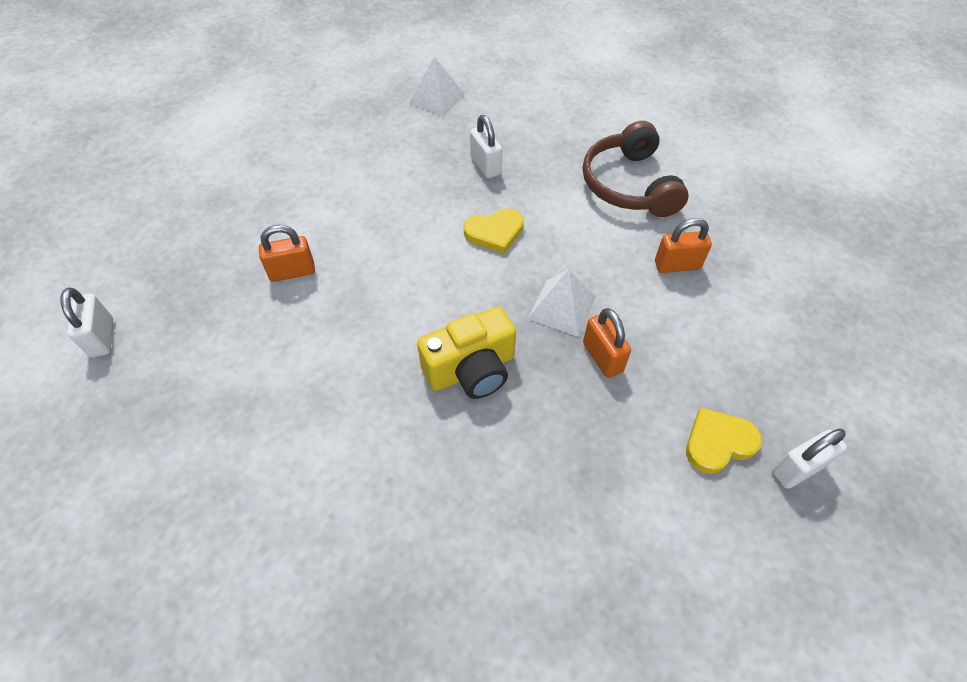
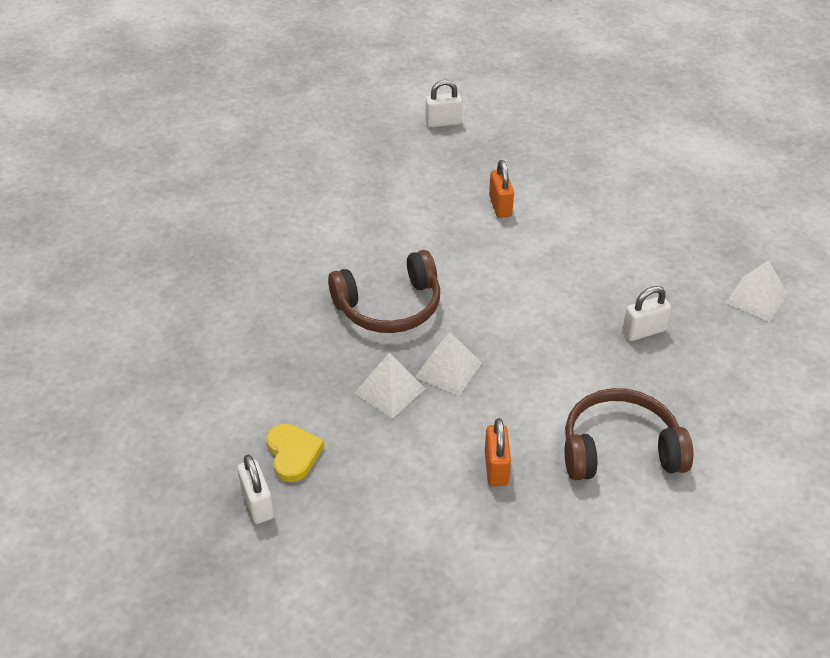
camera: 95 degrees right, 10 degrees down
(471, 369) = (389, 307): yellow camera -> brown headphones
(494, 232) = (545, 331): yellow heart -> none
(602, 357) = (390, 390): orange padlock -> white pyramid

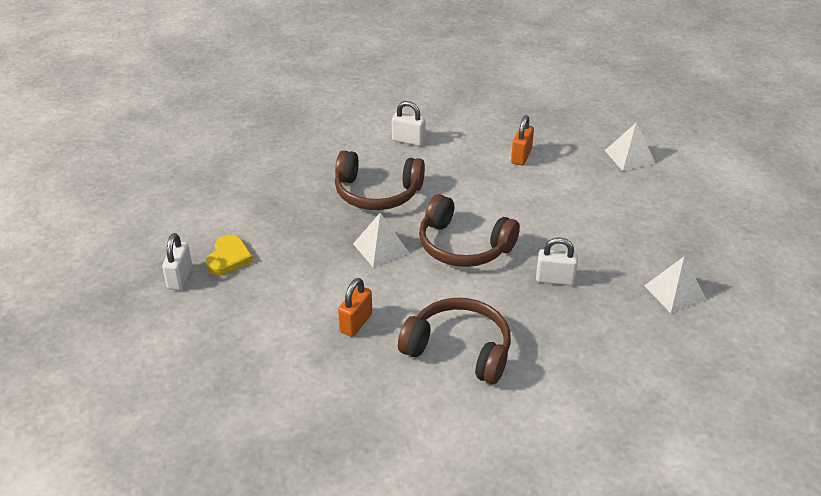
camera: 30 degrees right, 5 degrees down
(390, 390) = (328, 245): white pyramid -> white pyramid (630, 157)
(443, 122) = (530, 87): white padlock -> white padlock (408, 140)
(528, 332) = (463, 246): none -> brown headphones

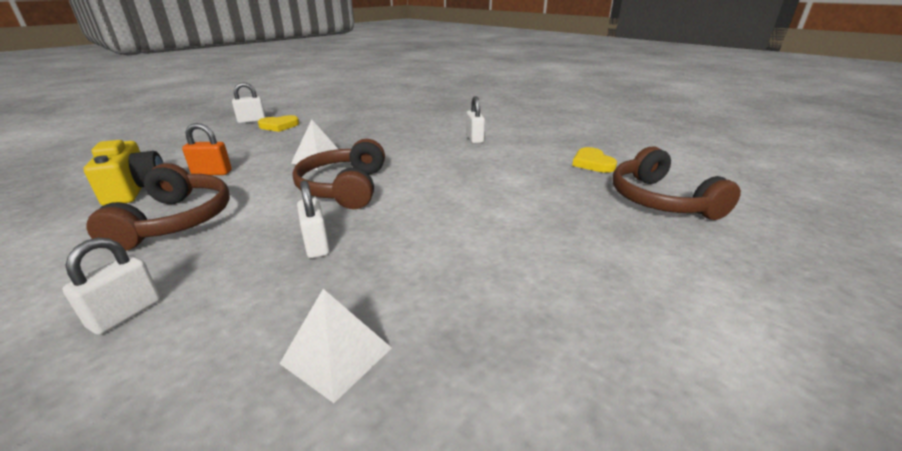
camera: 60 degrees right, 10 degrees down
(360, 378) = (135, 189): none -> yellow camera
(377, 193) = (391, 144): brown headphones -> brown headphones (660, 200)
(517, 108) = (592, 163): none -> yellow heart
(521, 156) = (517, 181): orange padlock -> none
(590, 372) = (126, 314): none -> white padlock
(630, 157) = (614, 239): white pyramid -> none

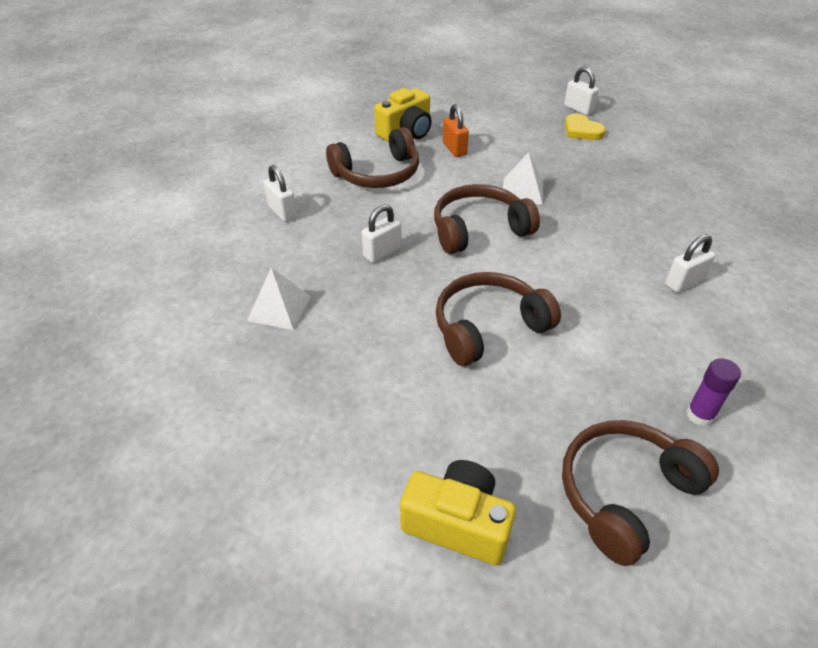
camera: 70 degrees right, 15 degrees up
(126, 314) = (282, 212): white padlock -> white padlock turned 45 degrees clockwise
(474, 211) = (488, 327): none -> brown headphones
(592, 163) = (700, 415): yellow heart -> purple glue stick
(705, 278) = (457, 523): none -> yellow camera

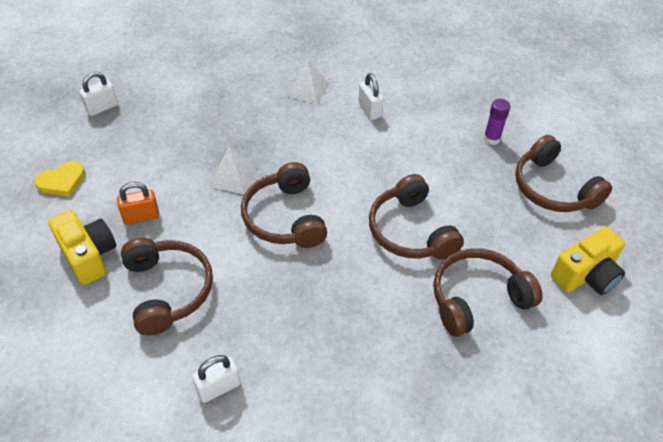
camera: 85 degrees left, 5 degrees up
(279, 308) = (378, 387): white pyramid -> white pyramid (307, 89)
(382, 252) = (306, 296): white padlock -> none
(398, 390) = (477, 298): none -> brown headphones
(457, 523) = (586, 275): yellow camera -> yellow camera turned 150 degrees counterclockwise
(581, 130) = (143, 114): yellow heart -> yellow heart (62, 181)

